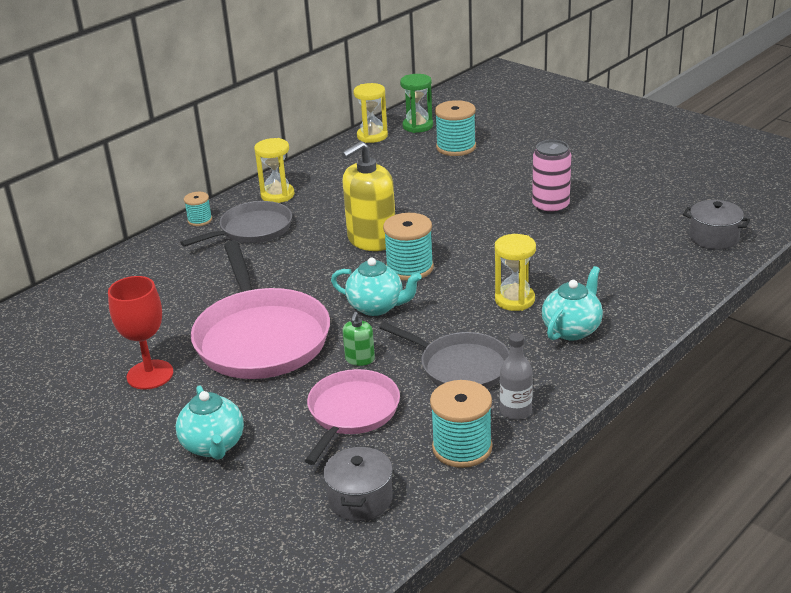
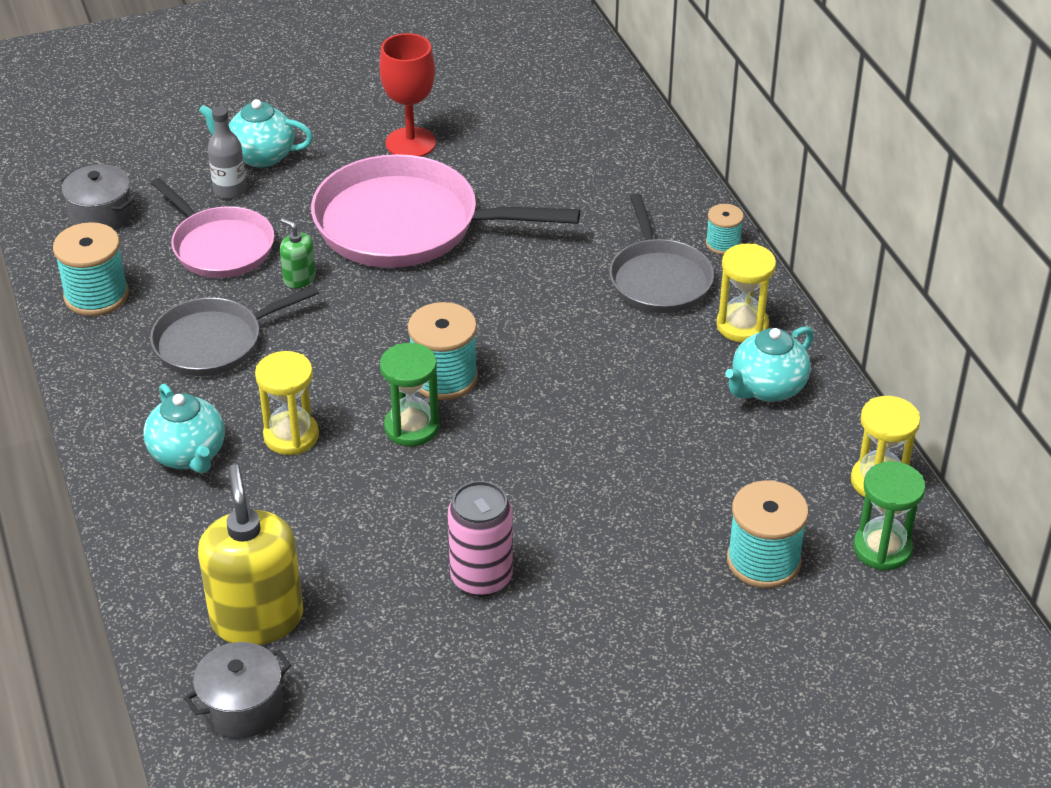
camera: 115 degrees right, 10 degrees up
(371, 240) = (543, 370): yellow soap dispenser -> yellow soap dispenser (257, 618)
(377, 307) = (385, 322): turquoise teapot -> turquoise teapot (767, 388)
(464, 263) = (411, 427): none -> green hourglass
(515, 411) = (106, 350): grey bottle -> grey bottle (230, 190)

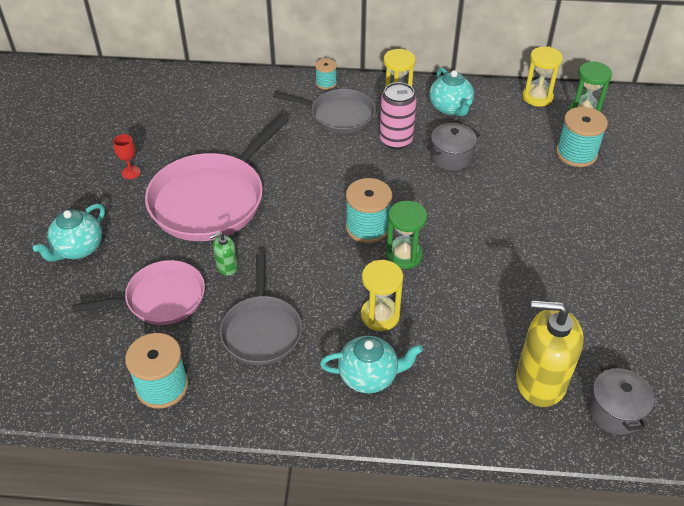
camera: 65 degrees left, 5 degrees up
(101, 215) = (69, 359): grey pot -> grey pot (451, 157)
(230, 190) = (103, 276): grey bottle -> none
(410, 143) = (131, 172): red goblet -> red goblet, size x0.53
(481, 577) = (545, 264): pink can -> pink can (396, 140)

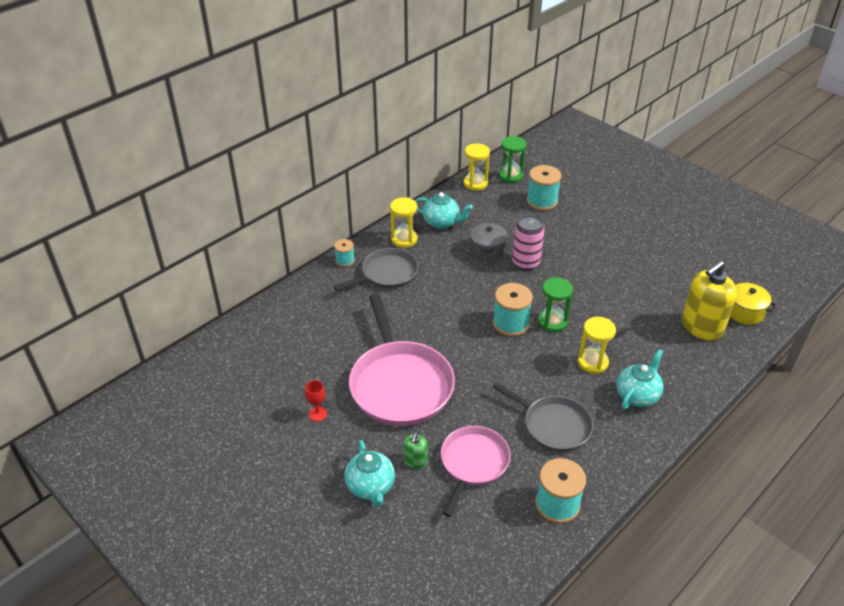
camera: 50 degrees left, 5 degrees down
(227, 266) = (476, 411): green soap dispenser -> green soap dispenser (415, 461)
(396, 140) = (443, 263): pink can -> pink can (525, 262)
(615, 411) = (744, 312): grey pot -> yellow pot

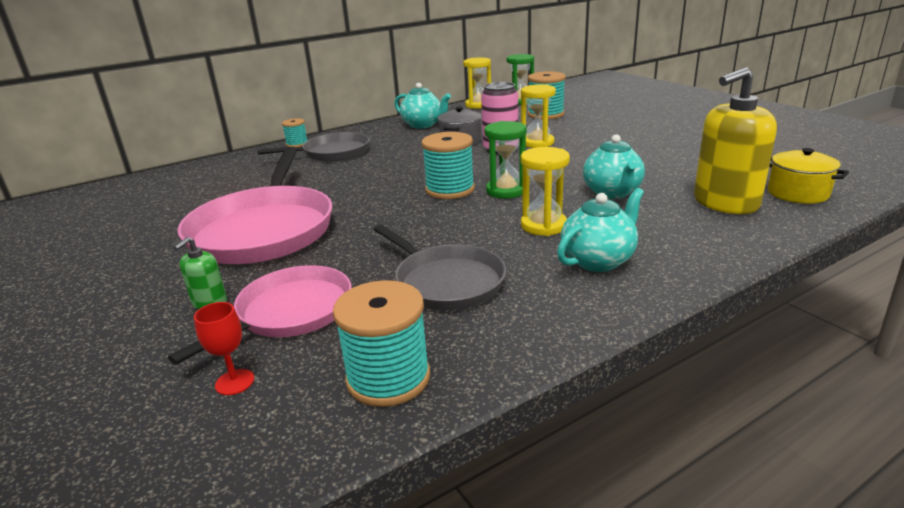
camera: 15 degrees right, 15 degrees down
(317, 414) = (135, 248): red goblet -> red goblet (234, 382)
(371, 487) = (117, 325): turquoise teapot -> turquoise teapot (612, 192)
(404, 239) = (373, 133): yellow hourglass -> yellow hourglass (537, 143)

